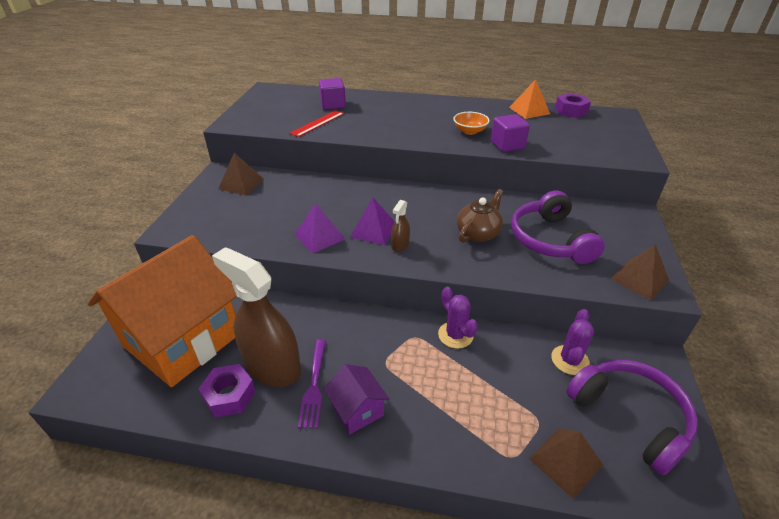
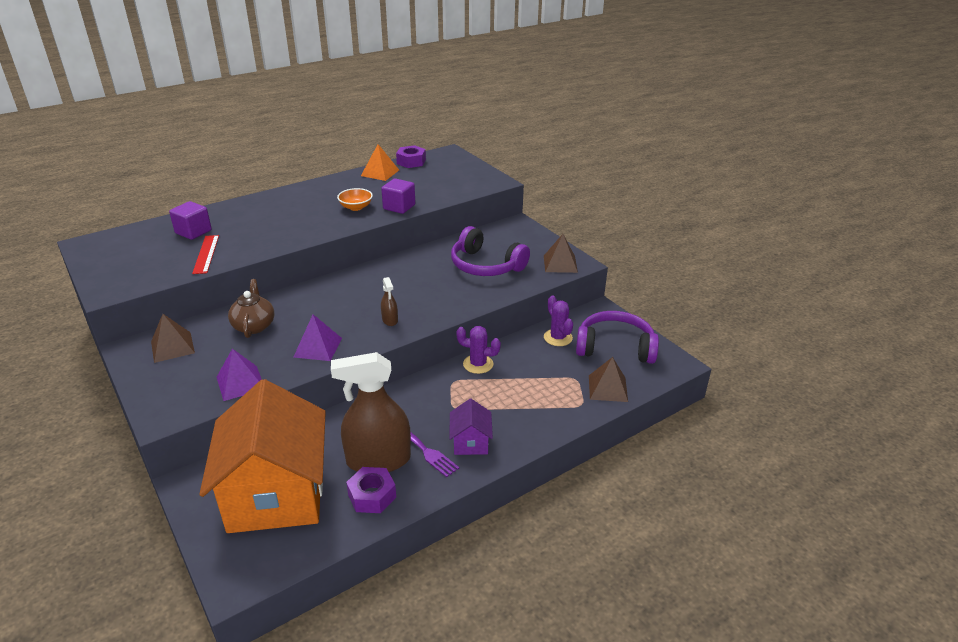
camera: 45 degrees left, 5 degrees down
(357, 410) = (470, 442): purple house -> purple house turned 75 degrees clockwise
(373, 230) = (355, 321): purple pyramid -> purple pyramid (240, 383)
(478, 233) = (435, 284): brown teapot -> brown teapot (254, 326)

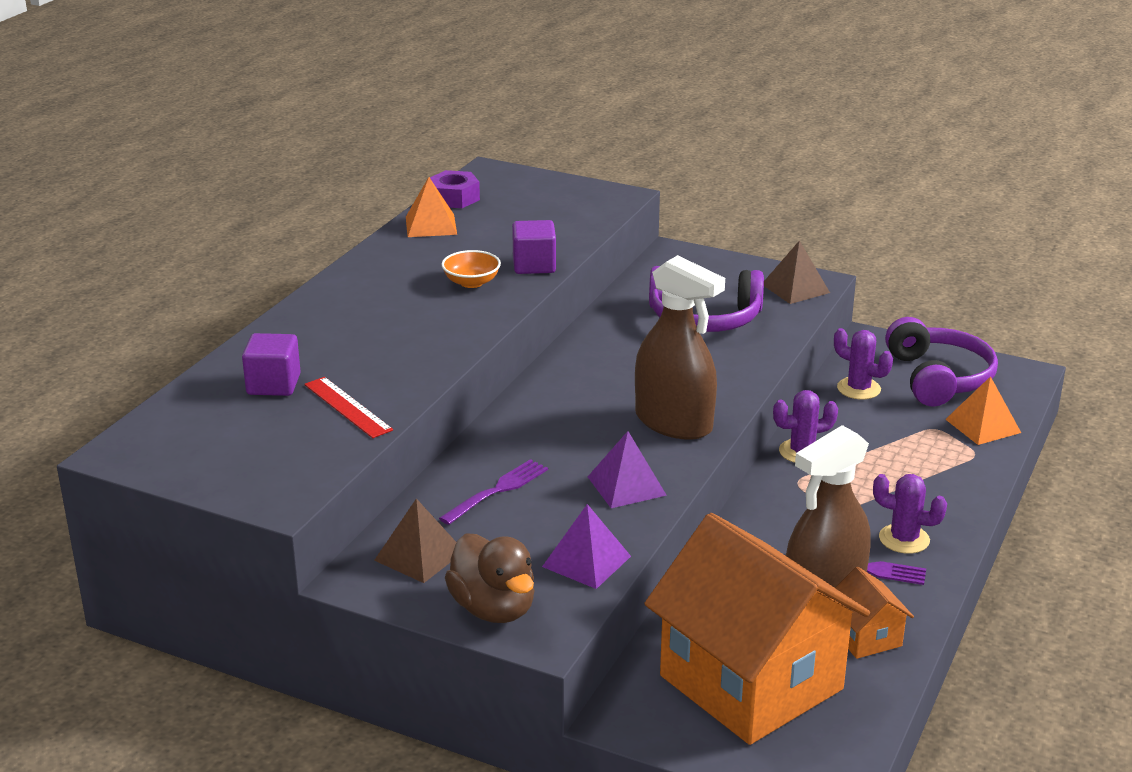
camera: 30 degrees left, 5 degrees down
(163, 391) = (493, 609): none -> brown duck
(254, 326) = (497, 491): brown teapot -> purple fork
(372, 495) = (865, 637): purple nut -> orange house
(390, 320) = (674, 423): brown spray bottle -> brown spray bottle, size x2.33
(470, 442) = (904, 539): purple house -> purple cactus
(607, 388) = (982, 426): brown pyramid -> orange pyramid
(615, 347) = (938, 378): purple headphones -> purple headphones turned 105 degrees clockwise

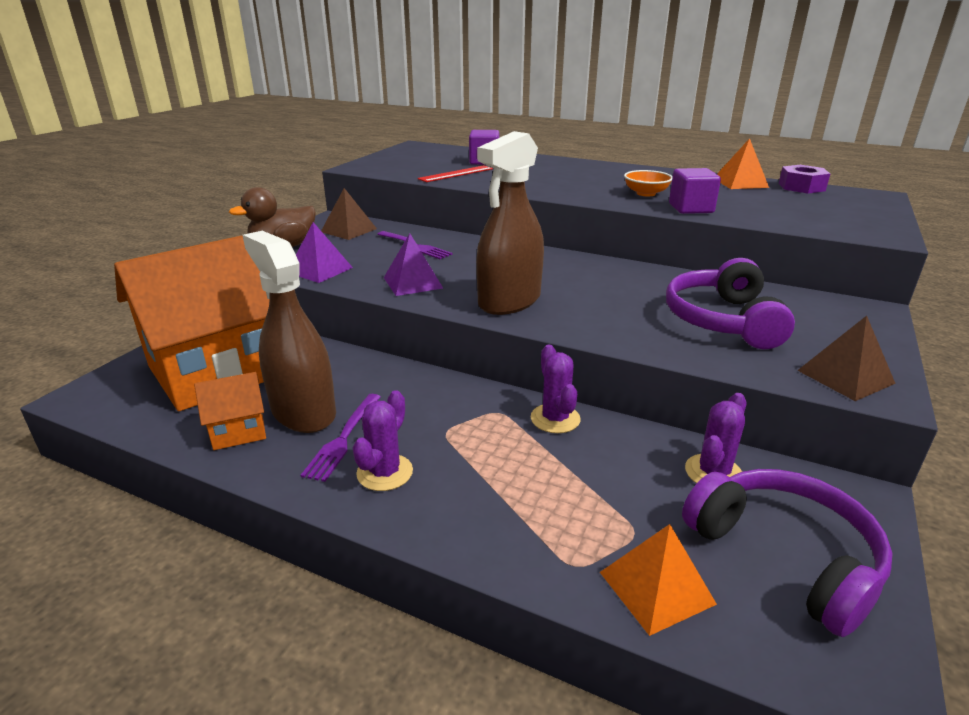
camera: 90 degrees right, 0 degrees up
(938, 378) = (784, 556): purple headphones -> purple headphones turned 120 degrees counterclockwise

